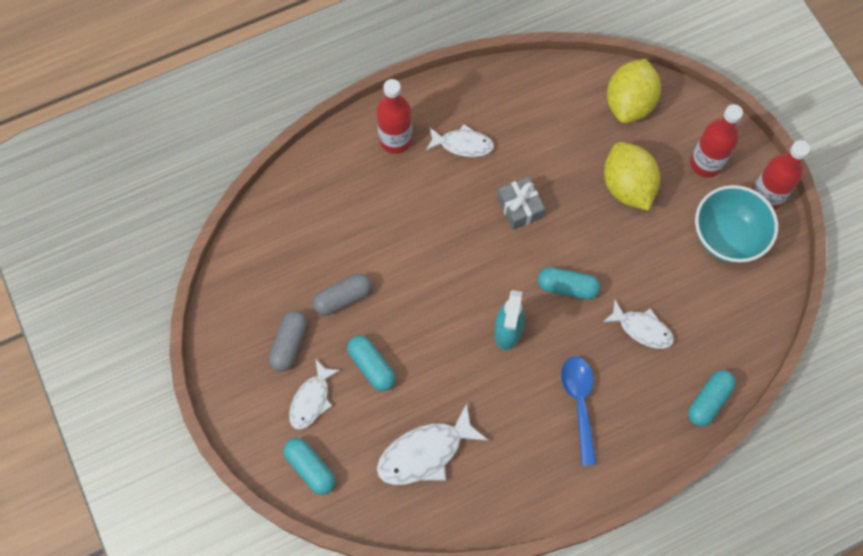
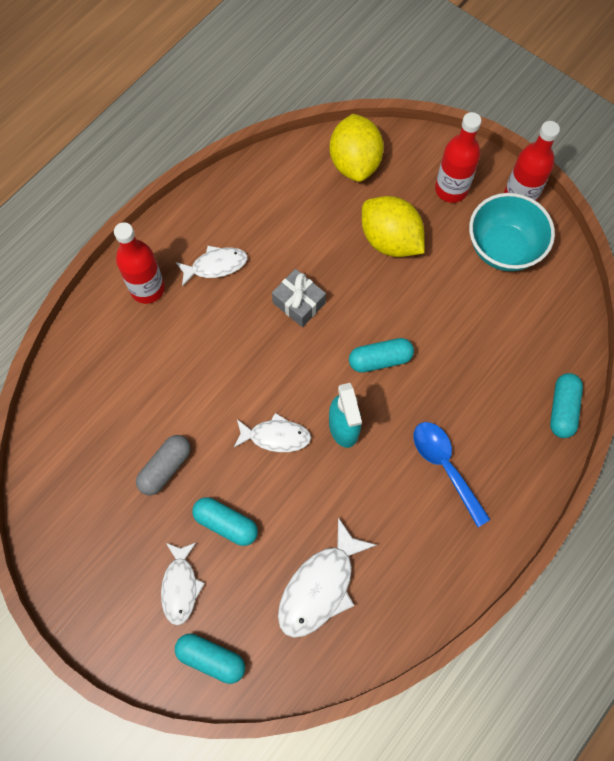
camera: 25 degrees left, 0 degrees up
(289, 344) = (132, 539): grey capsule -> none
(642, 329) = (468, 368): white fish -> white fish (276, 436)

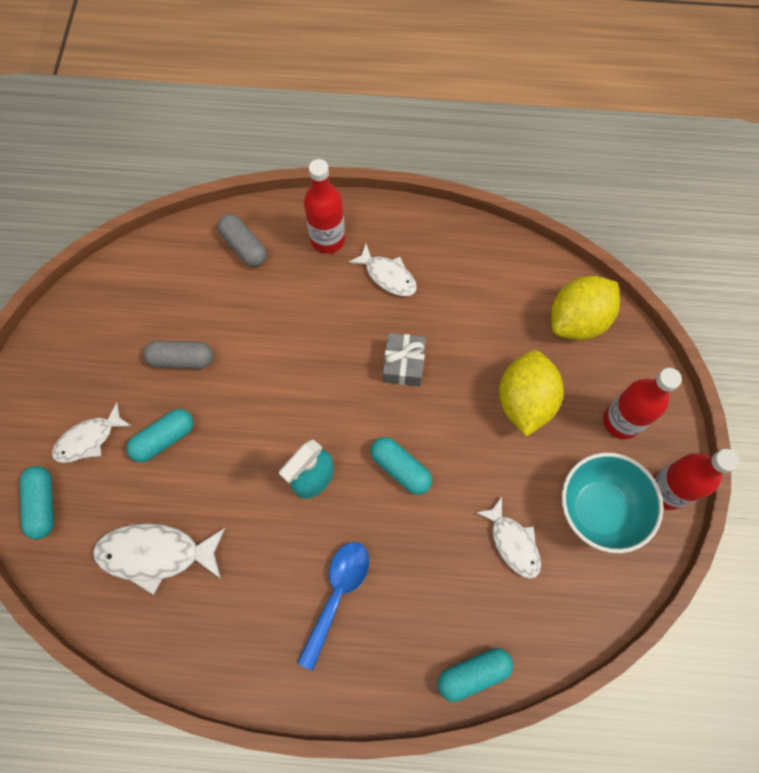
camera: 55 degrees right, 0 degrees up
(101, 357) = (244, 247): none -> grey capsule
(226, 523) = (164, 439): turquoise capsule -> turquoise capsule turned 60 degrees clockwise
(276, 436) = (267, 427): white fish -> white fish (513, 543)

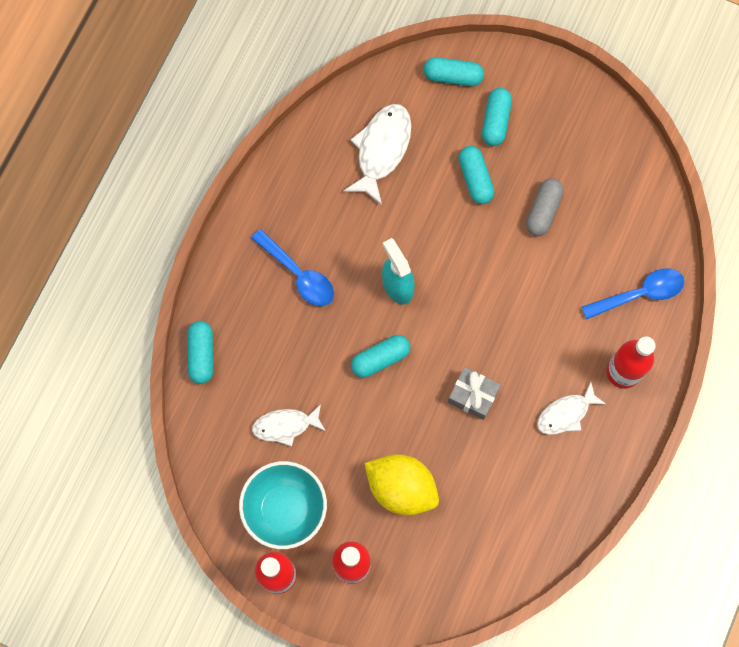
camera: 110 degrees right, 5 degrees up
(89, 439) = (495, 121): white fish -> turquoise capsule
(244, 247) = (639, 294): grey capsule -> blue spoon
(577, 320) = (461, 571): yellow lemon -> none

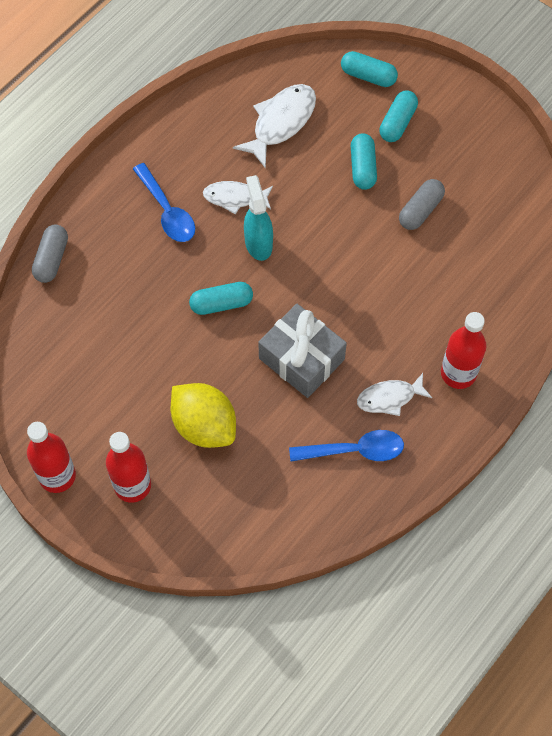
camera: 15 degrees right, 10 degrees down
(201, 355) = (51, 259): turquoise capsule -> grey capsule
(285, 426) = (110, 341): white fish -> white fish (235, 198)
(285, 509) = (84, 417): turquoise bowl -> none
(473, 395) = (301, 359): grey gift -> grey gift, size x1.59
(639, 294) = (495, 306): blue spoon -> blue spoon (355, 450)

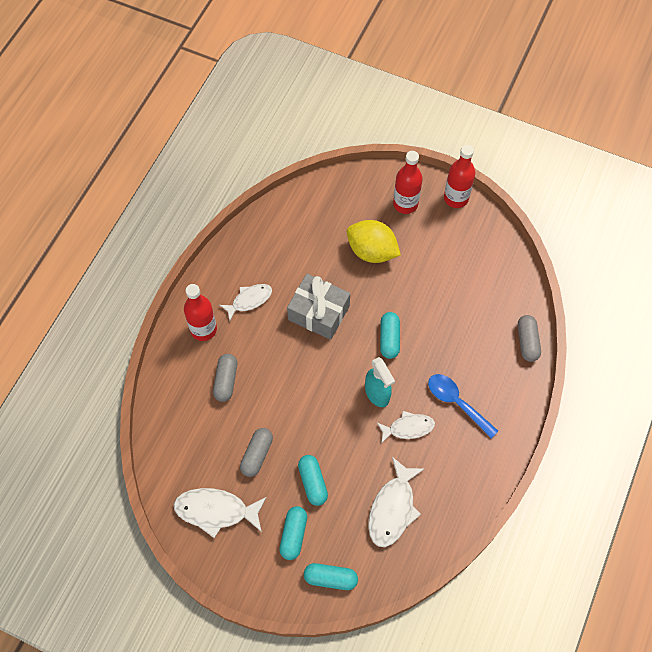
camera: 165 degrees right, 0 degrees up
(221, 304) = (389, 339): turquoise capsule -> turquoise capsule turned 60 degrees counterclockwise
(355, 450) = (265, 260): blue spoon -> none
(441, 302) = (226, 381): none -> grey capsule
(479, 165) = (216, 511): none -> white fish

